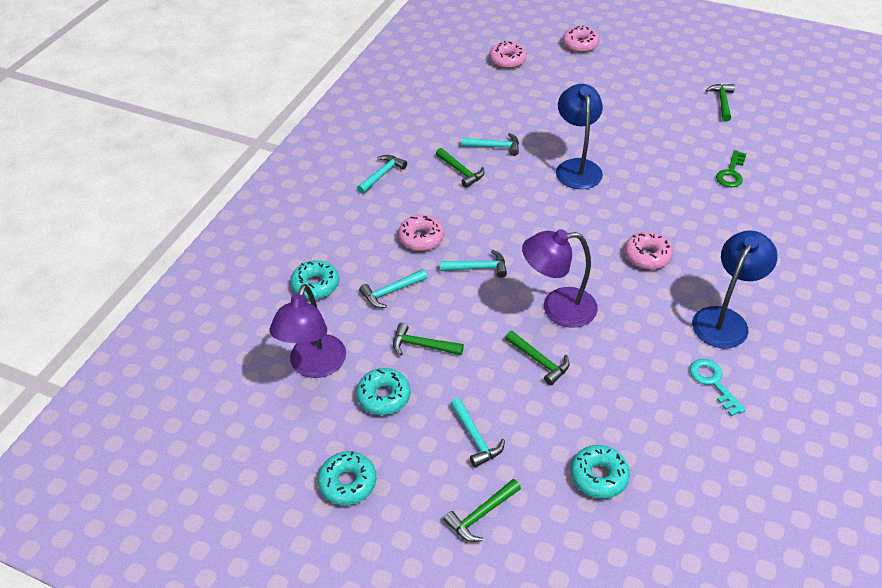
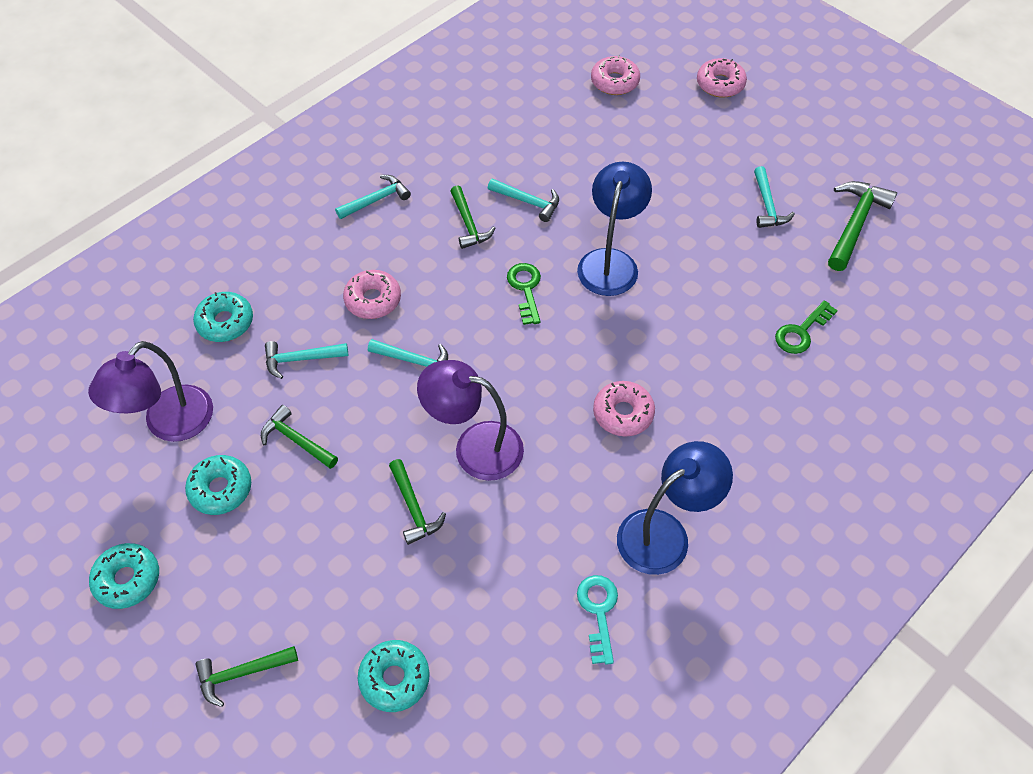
camera: 20 degrees right, 10 degrees up
(475, 438) = (288, 578): turquoise hammer -> turquoise hammer (767, 205)
(529, 200) = (526, 289): none -> green key
(722, 102) = (855, 224): green hammer -> green hammer, size x1.53

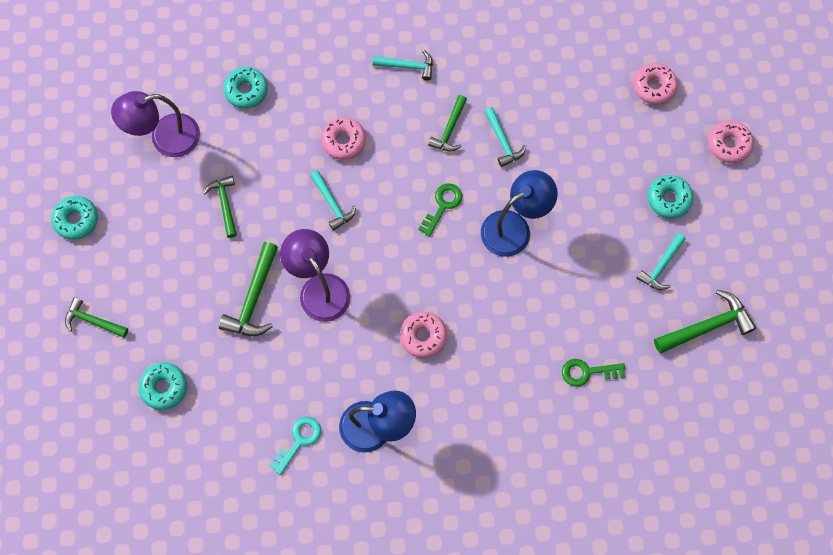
camera: 40 degrees right, 15 degrees up
(221, 489) = (162, 203): turquoise donut -> turquoise donut (669, 199)
(301, 359) = (269, 151): turquoise hammer -> none
(414, 508) = (254, 299): green hammer -> green hammer, size x1.53

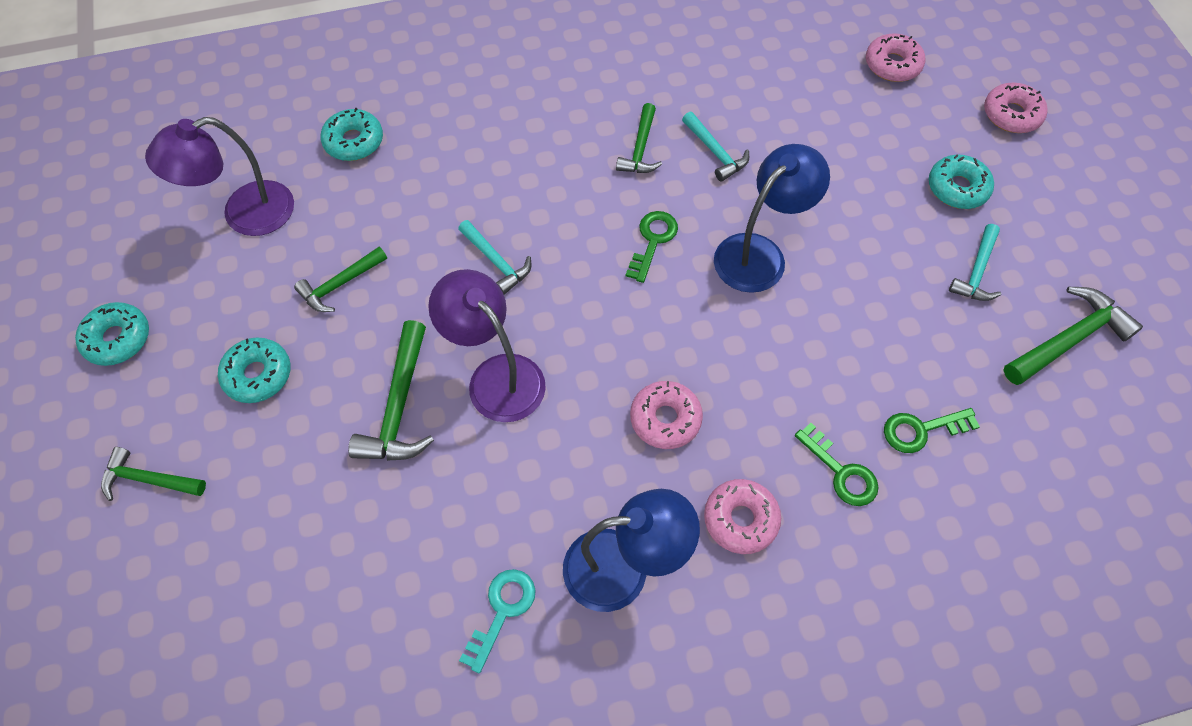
camera: 10 degrees left, 10 degrees down
(164, 387) = (271, 563): turquoise donut -> turquoise donut (258, 375)
(225, 204) = (340, 285): green hammer -> green hammer turned 105 degrees counterclockwise
(344, 141) = (498, 182): pink donut -> pink donut (740, 519)
(407, 66) = (568, 85): turquoise hammer -> none
(527, 390) = (841, 471): none -> green key

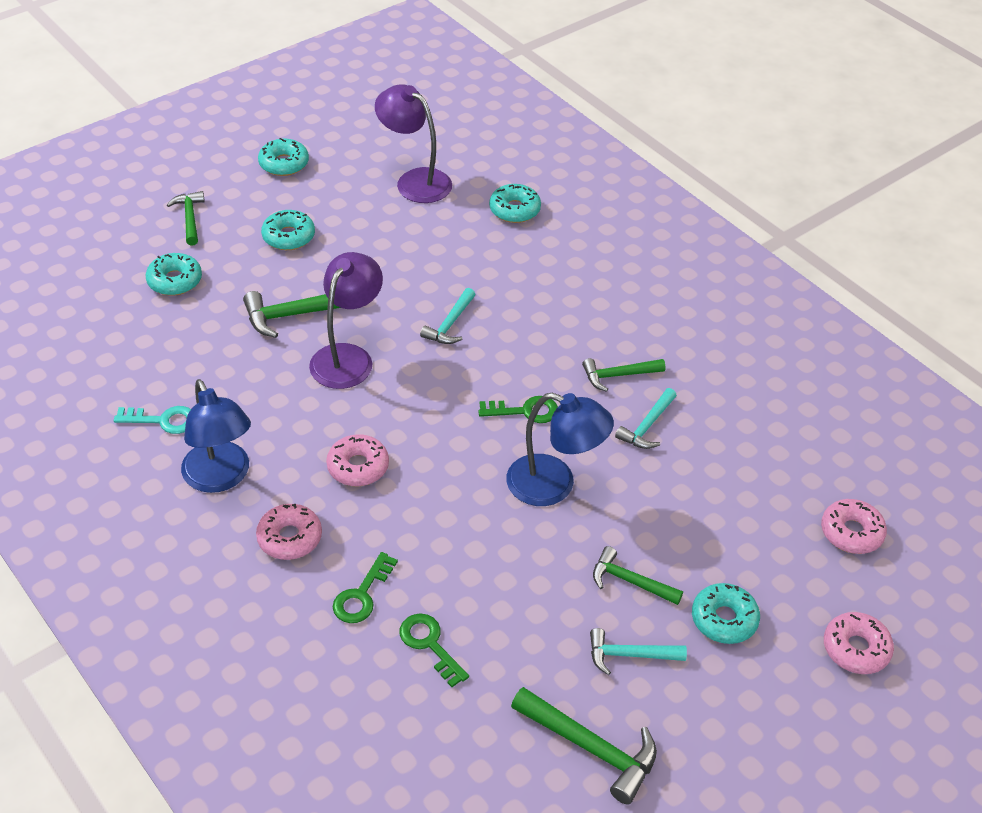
camera: 65 degrees right, 15 degrees down
(259, 530) = (175, 281): none -> turquoise donut
(340, 285) = (382, 249): green hammer -> green hammer (630, 581)

